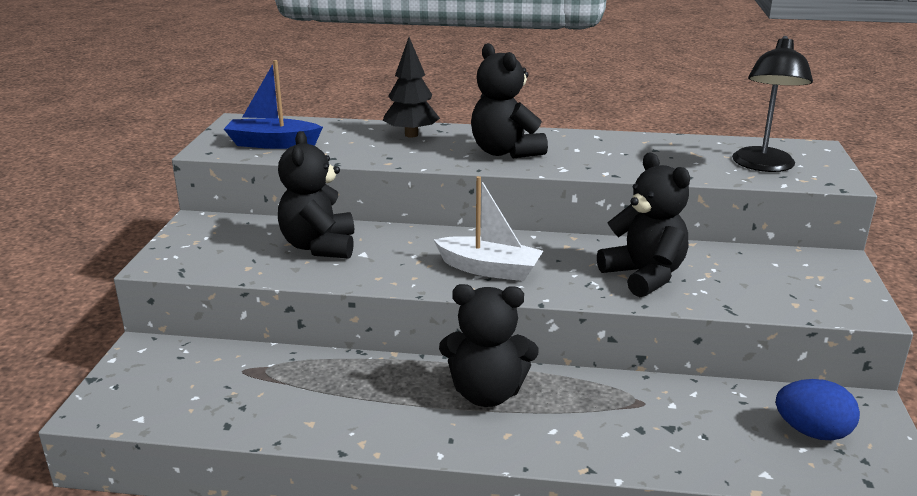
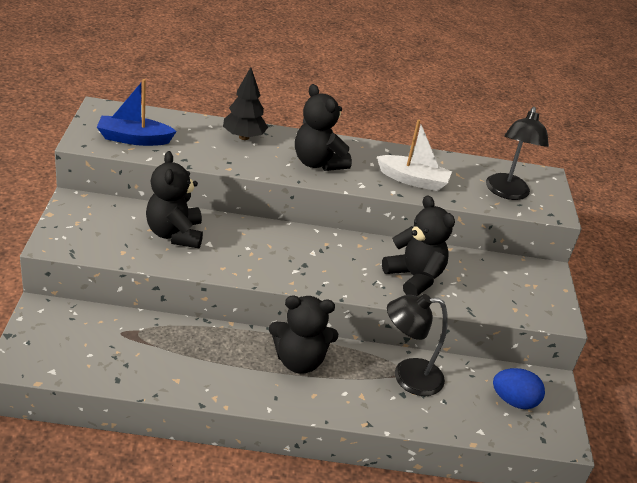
camera: 10 degrees left, 10 degrees up
(489, 269) = (304, 265): white boat -> white boat (413, 180)
(646, 407) = (407, 377): none -> black lamp

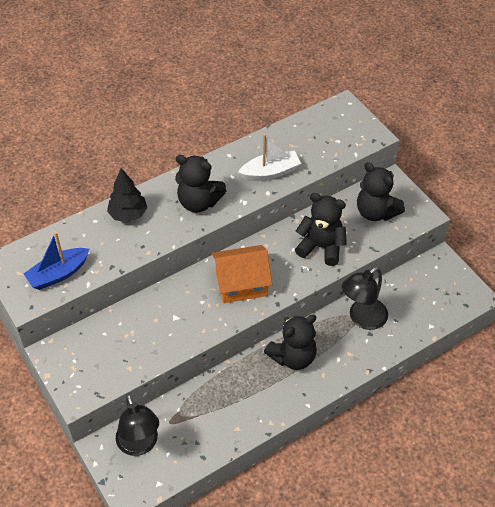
camera: 30 degrees left, 15 degrees up
(175, 234) = (146, 327): black teddy bear -> black teddy bear (376, 212)
(301, 257) = (241, 283): none -> orange house
(507, 193) = (334, 140): black lamp -> black lamp (140, 445)
(513, 401) = (431, 290): blue egg -> none

